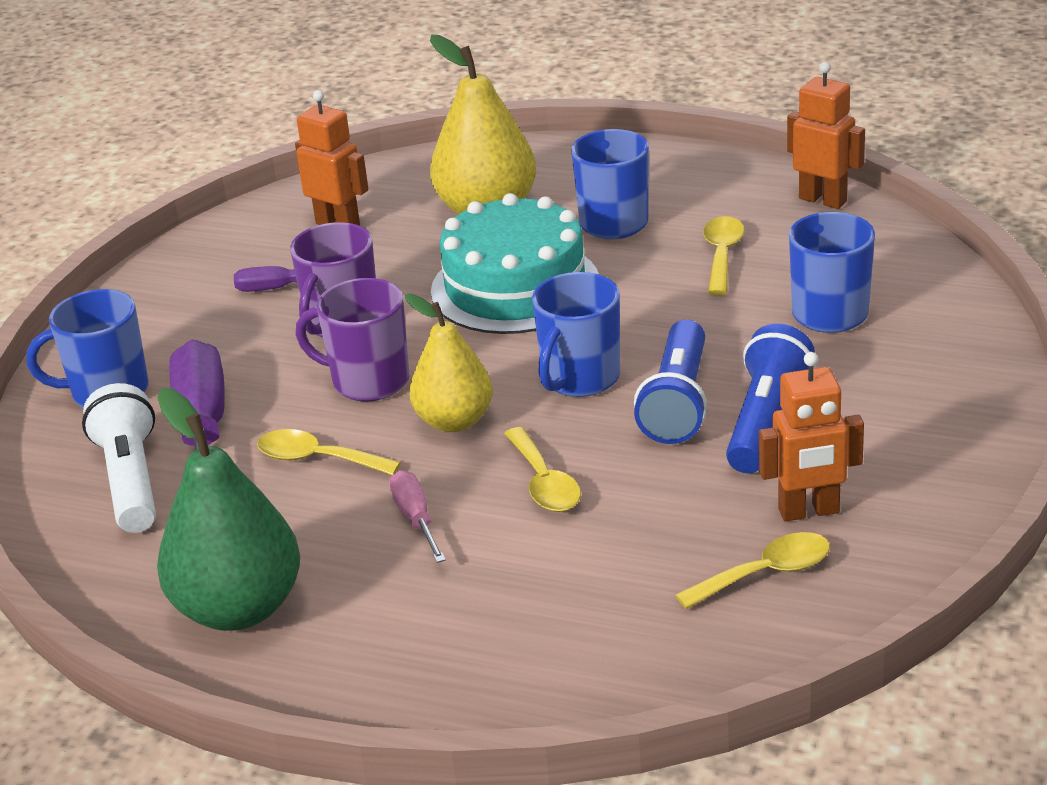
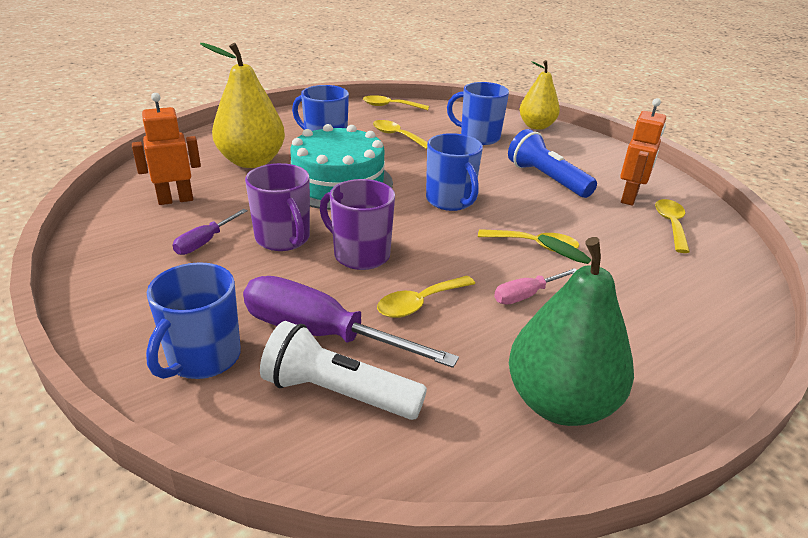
camera: 60 degrees left, 0 degrees up
(368, 381) = (360, 255): purple mug -> purple mug turned 75 degrees clockwise
(416, 519) = (526, 295): pink screwdriver -> pink screwdriver turned 45 degrees counterclockwise
(454, 421) = (441, 246): yellow pear -> yellow pear (536, 126)
(678, 402) = (505, 189): blue flashlight -> none
(823, 200) = (390, 106): orange robot -> yellow spoon

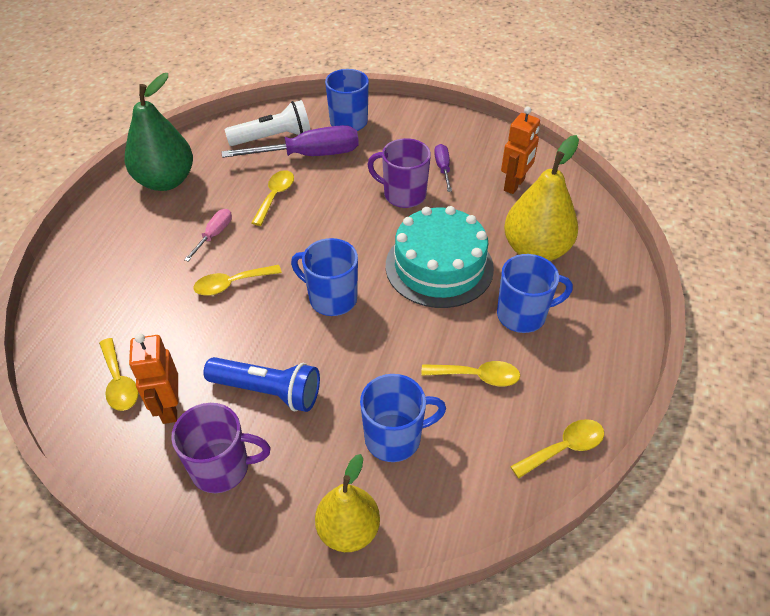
camera: 145 degrees right, 15 degrees up
(360, 255) = (343, 209): purple mug -> purple mug (222, 468)

